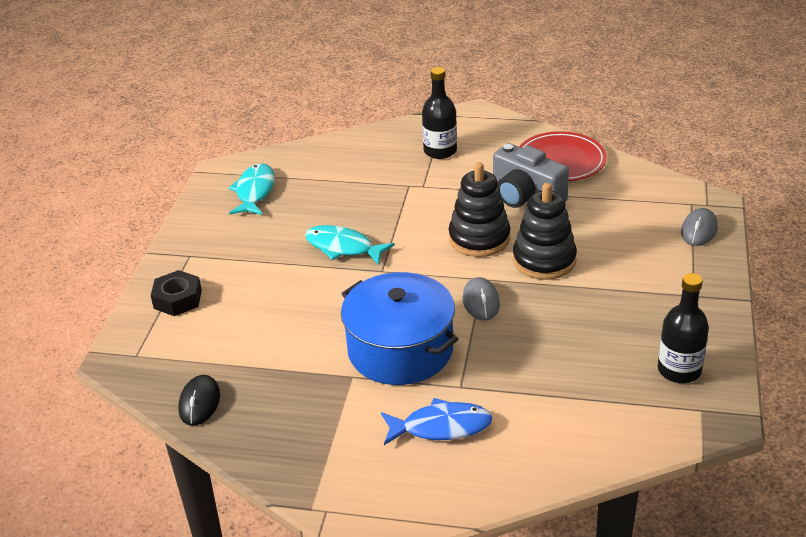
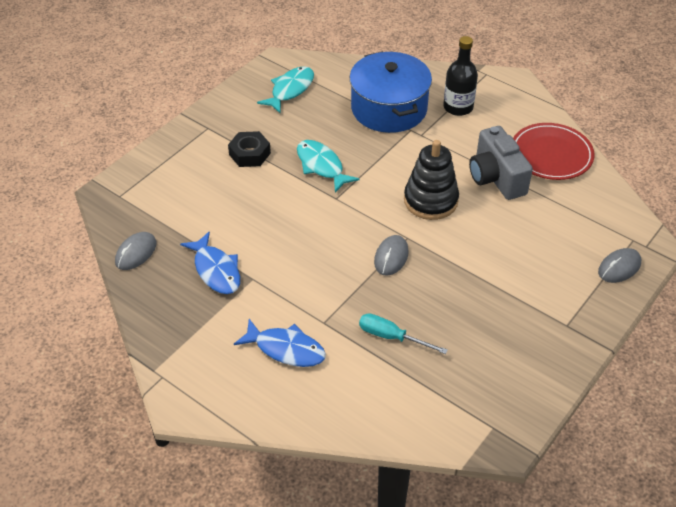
camera: 25 degrees right, 10 degrees up
(178, 299) = (176, 161): black nut -> black nut (249, 154)
(199, 403) = (136, 253): black mouse -> grey mouse
(305, 384) = (216, 270): none -> blue fish
(400, 350) = (302, 272): blue pot -> blue pot (389, 108)
(539, 371) = (391, 337): none -> turquoise screwdriver
(544, 260) = (468, 241): black stacking toy -> none
(679, 370) = (502, 385): black bottle -> none

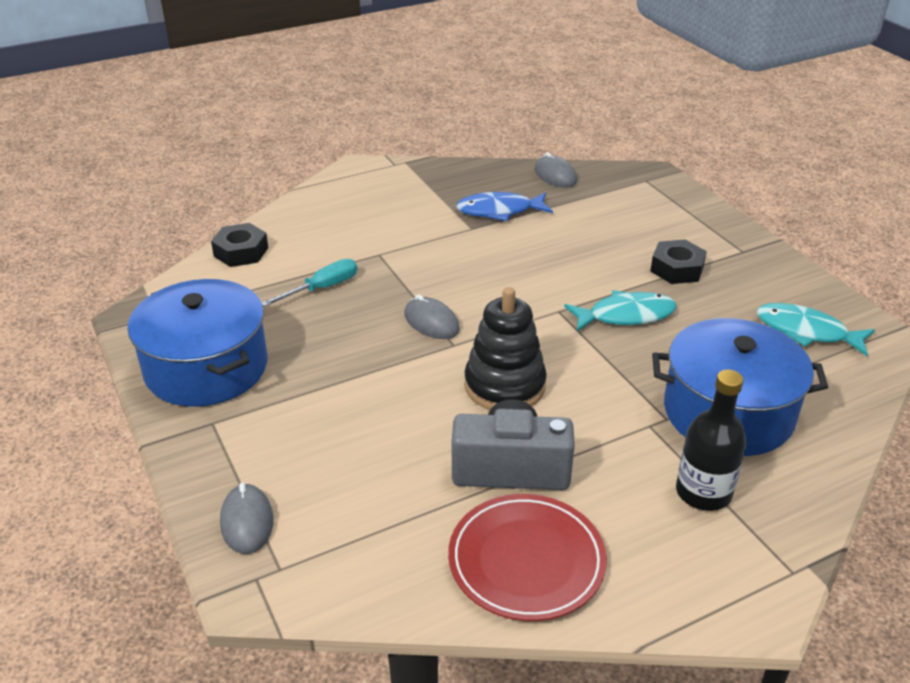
camera: 115 degrees right, 10 degrees down
(286, 349) = (366, 226): blue fish -> none
(290, 90) = (806, 332): turquoise fish -> turquoise fish turned 150 degrees clockwise
(376, 419) = (241, 252): none -> black nut
(523, 358) = (206, 368): none -> blue pot

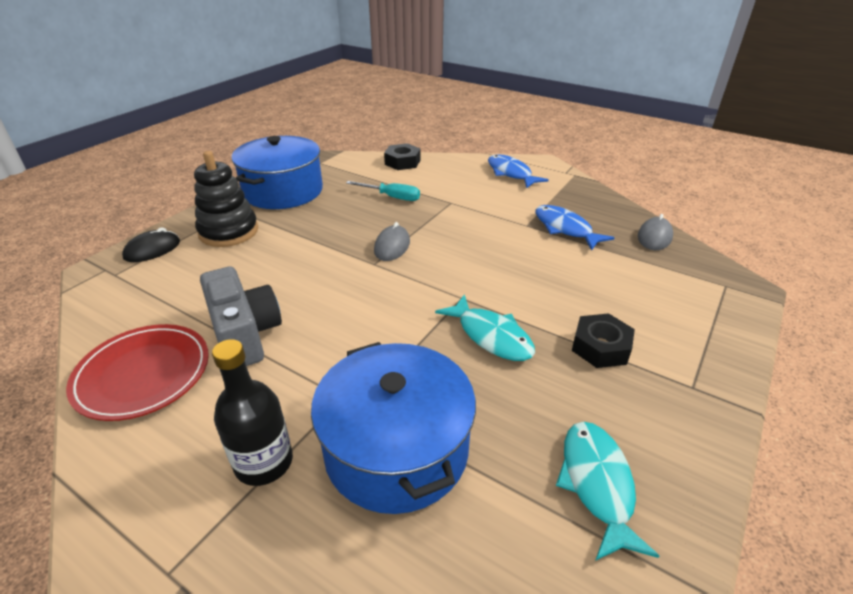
camera: 60 degrees right, 0 degrees up
(247, 522) = (152, 250): grey mouse -> black mouse
(359, 194) = (510, 173): none -> blue fish
(504, 386) = (342, 301): black stacking toy -> black stacking toy (228, 232)

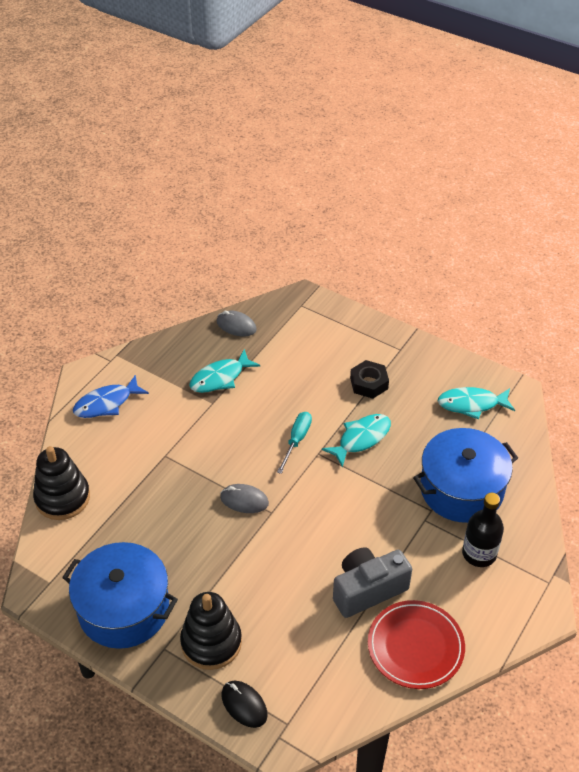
camera: 90 degrees left, 10 degrees up
(391, 197) = (149, 504): turquoise screwdriver -> turquoise screwdriver (296, 440)
(402, 162) = (62, 498): black nut -> black stacking toy
(565, 229) = (220, 378): blue fish -> turquoise fish

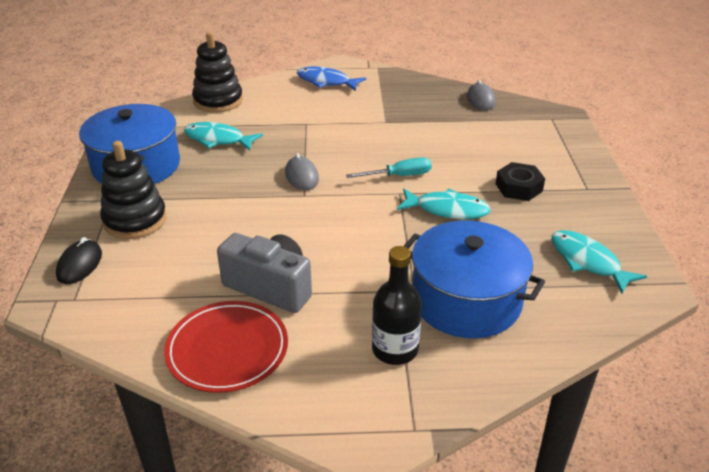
camera: 55 degrees right, 10 degrees down
(220, 378) = (416, 115): turquoise fish -> turquoise fish (218, 139)

